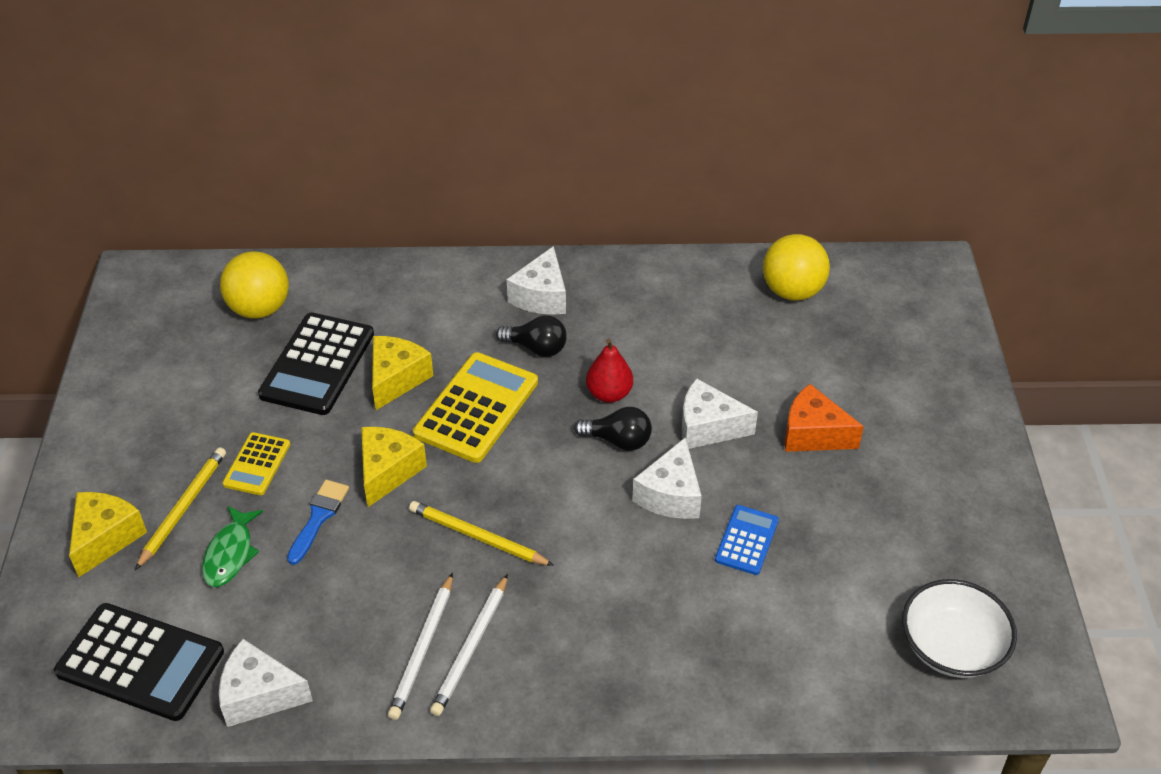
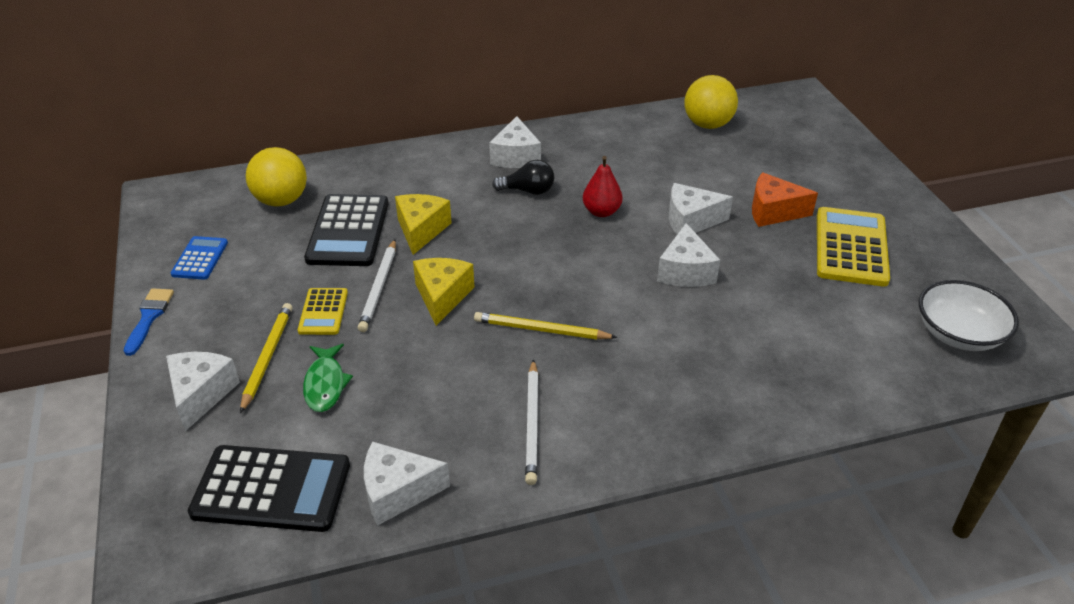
camera: 15 degrees left, 5 degrees down
(106, 538) = (201, 394): yellow cheese -> white cheese
(318, 517) = (395, 341): blue brush -> blue brush (149, 317)
(471, 648) = (574, 414): white pencil -> white pencil (379, 287)
(476, 408) = (498, 239): yellow calculator -> yellow calculator (851, 247)
(618, 440) = (624, 242): black light bulb -> none
(746, 540) = (761, 291): blue calculator -> blue calculator (200, 258)

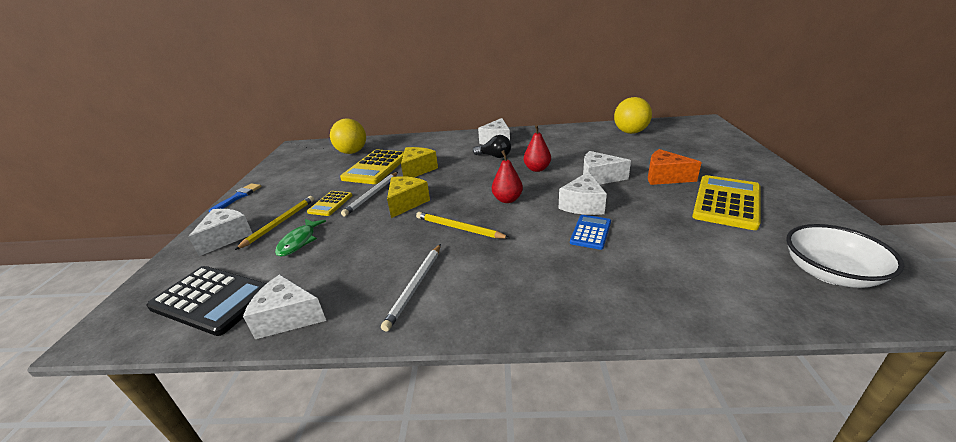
camera: 20 degrees right, 10 degrees down
(200, 258) = (289, 173): blue calculator -> blue calculator (590, 232)
(348, 231) = (376, 167): black calculator -> yellow calculator
(584, 273) = (507, 199): none -> red pear

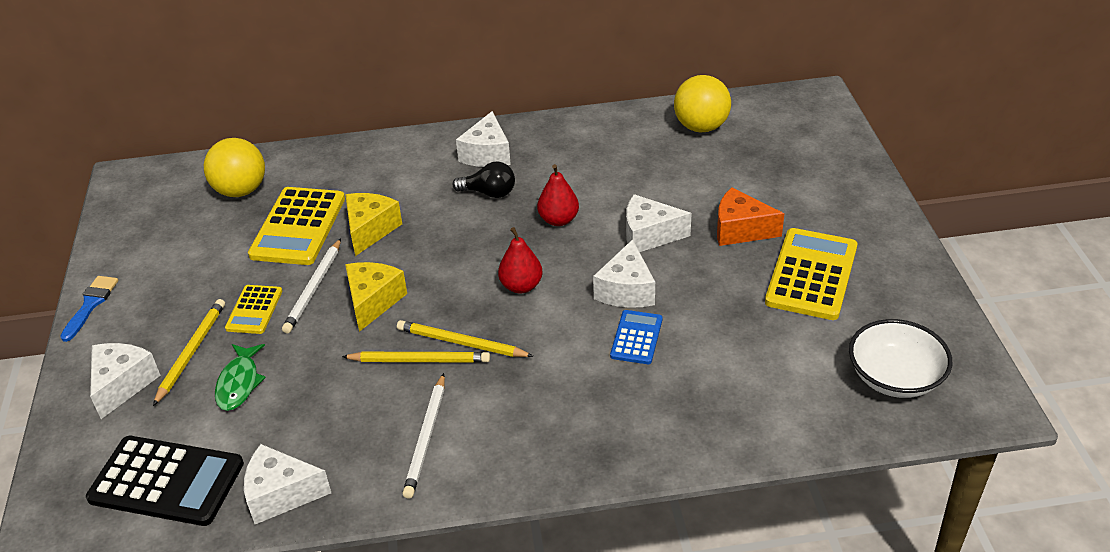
camera: 10 degrees left, 10 degrees up
(426, 236) = (419, 360): none -> yellow pencil

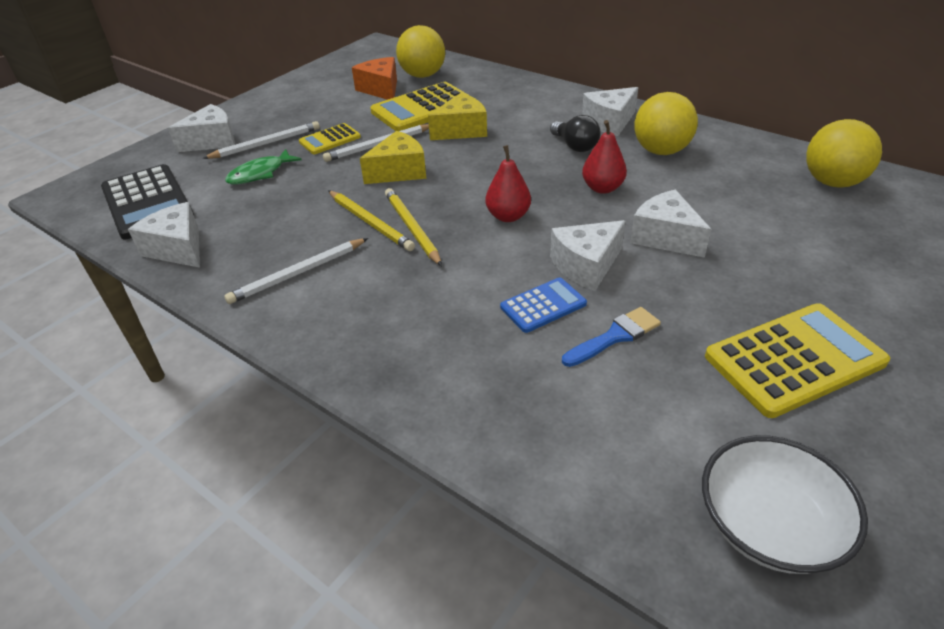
camera: 45 degrees right, 0 degrees up
(91, 305) = (264, 95): blue brush -> blue brush (615, 336)
(191, 352) = (266, 143): yellow pencil -> white pencil
(560, 162) = (661, 151): none -> yellow ball
(740, 230) = (764, 279): orange cheese -> orange cheese (381, 89)

